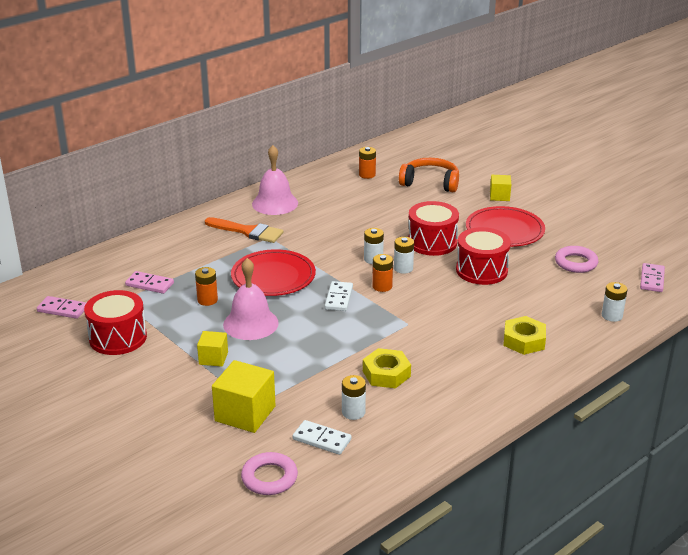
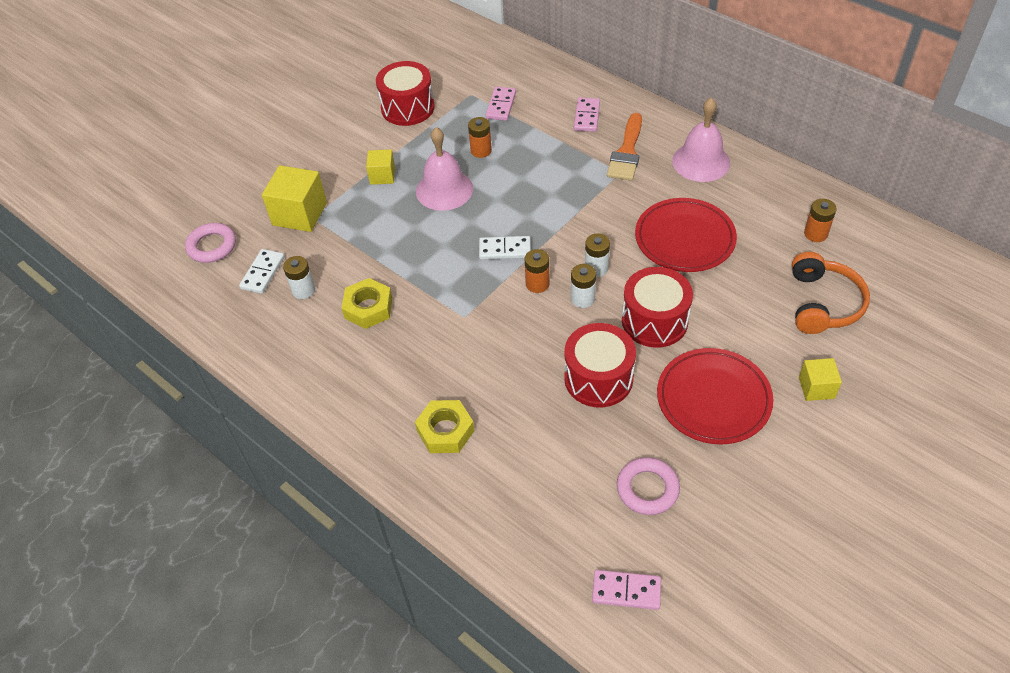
camera: 85 degrees right, 20 degrees up
(62, 309) = (447, 63): pink domino -> pink domino (587, 116)
(273, 277) = (536, 190): red plate -> red plate (684, 238)
(612, 316) = (518, 532): white battery -> none

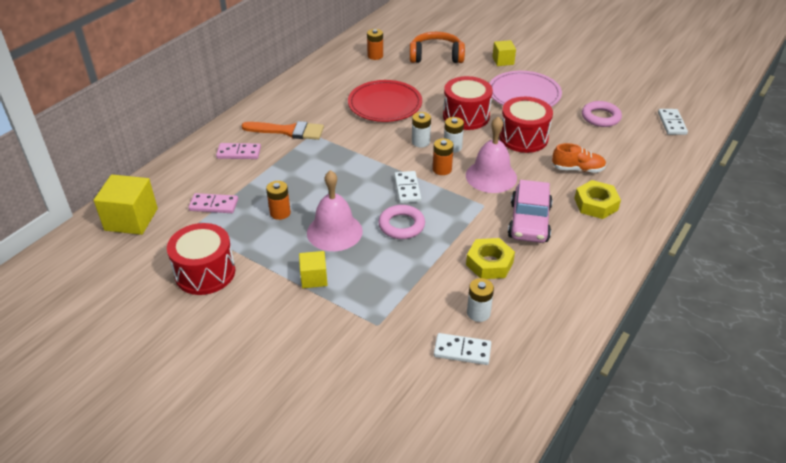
camera: 100 degrees left, 10 degrees down
(212, 246) = (431, 408): pink ring -> pink ring (401, 225)
(299, 214) = (373, 336): yellow cube -> yellow cube (131, 219)
(426, 354) = (529, 222): none -> pink car
(520, 427) = (577, 169): none -> orange shoe
(626, 591) = (672, 123): pink domino -> white domino
(701, 162) = (302, 97): pink bell -> pink bell (491, 176)
(713, 399) = (524, 94): red plate -> pink plate

